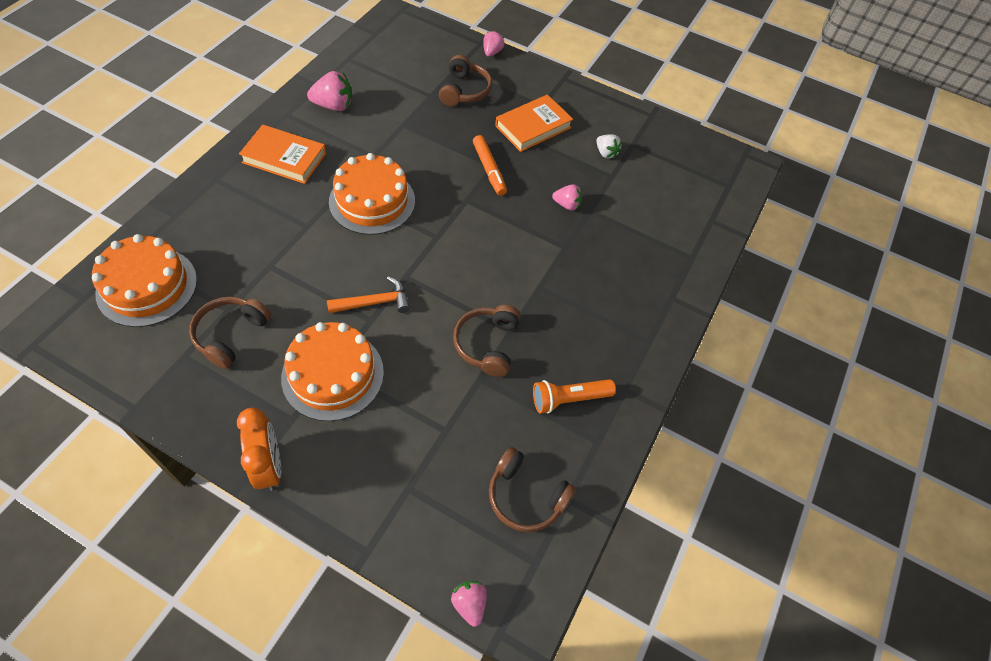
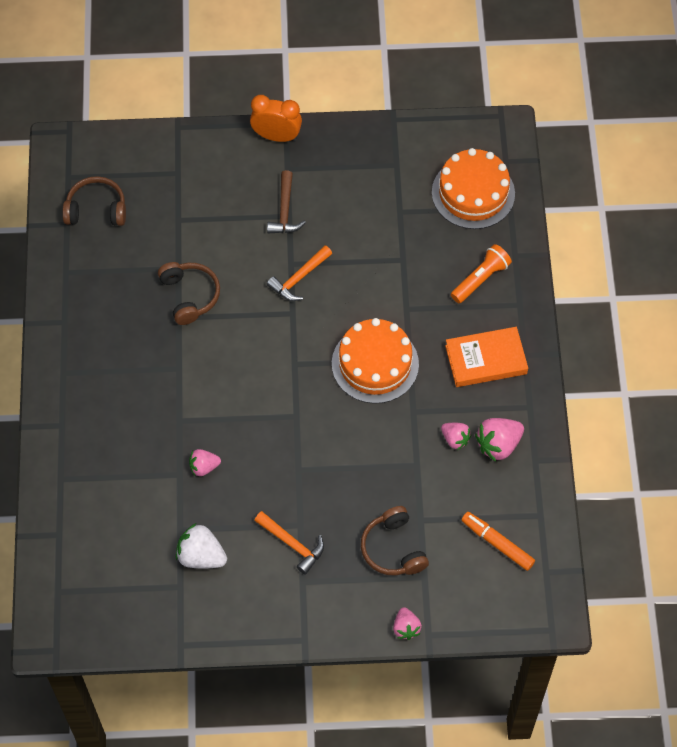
camera: 155 degrees right, 5 degrees up
(231, 335) = (379, 196): brown headphones -> none
(269, 466) = (276, 136): orange clock -> orange clock turned 150 degrees clockwise
(333, 375) = (285, 211): orange cake -> brown hammer
(469, 604) = (96, 135): pink strawberry -> pink strawberry (455, 439)
(489, 169) = (299, 462): orange marker -> orange marker (497, 543)
(533, 127) = (292, 544): orange book -> orange hammer
(568, 399) = (103, 290): orange flashlight -> orange flashlight (481, 279)
(606, 153) = (201, 556): white strawberry -> white strawberry, size x1.59

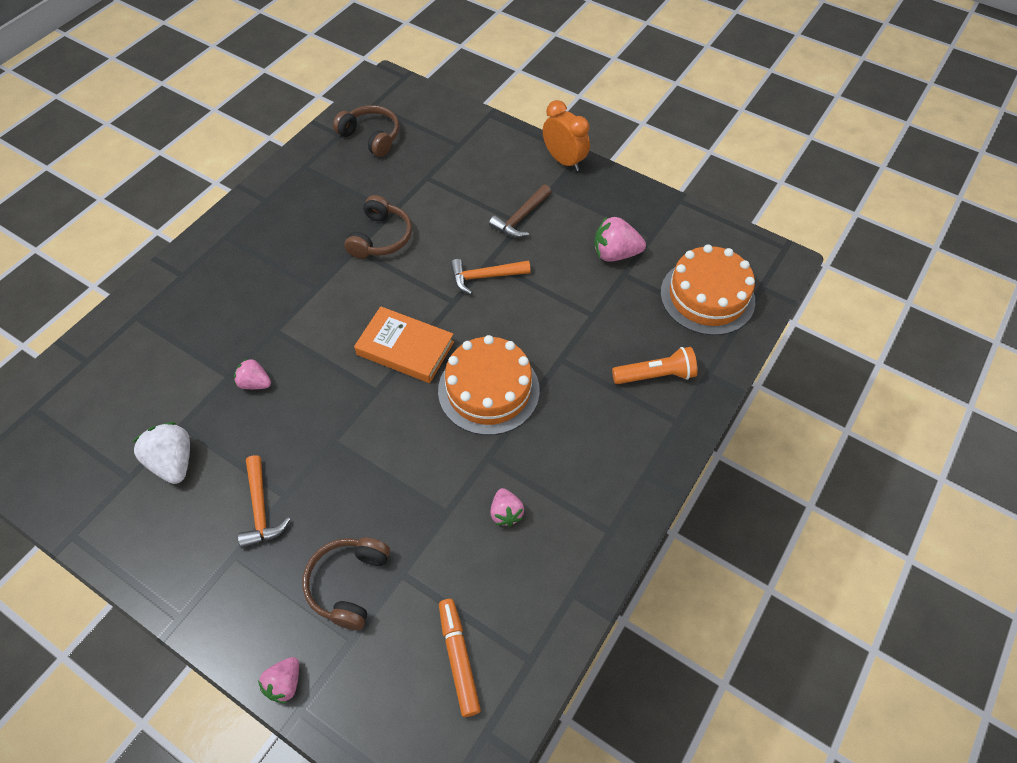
camera: 35 degrees right, 5 degrees down
(486, 360) = (601, 454): orange book -> orange book (405, 348)
(498, 445) = (546, 549): pink strawberry -> pink strawberry (615, 254)

